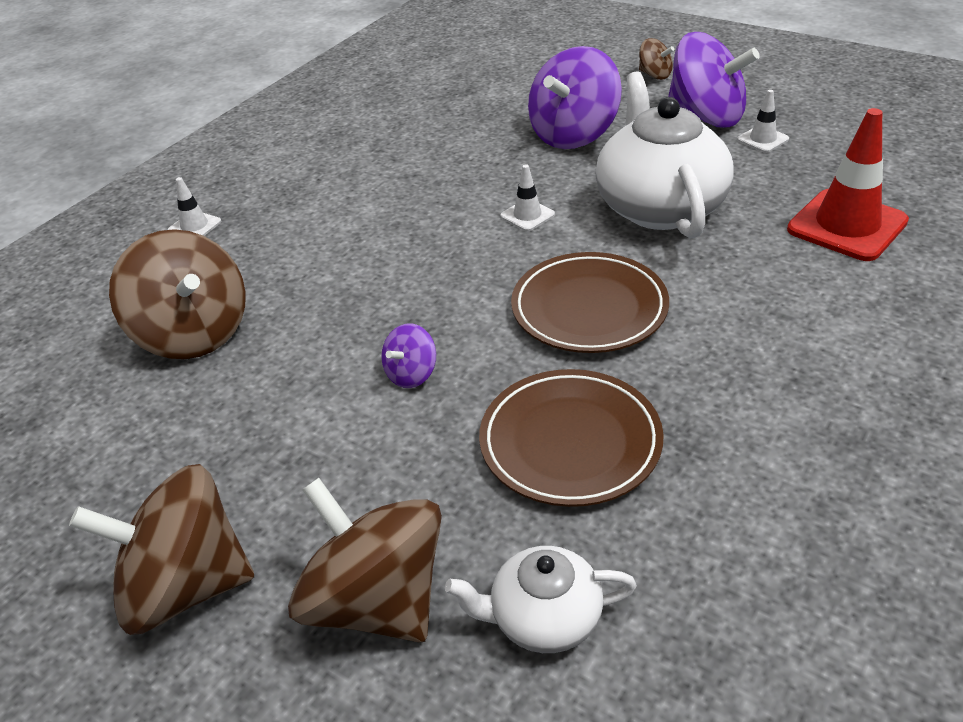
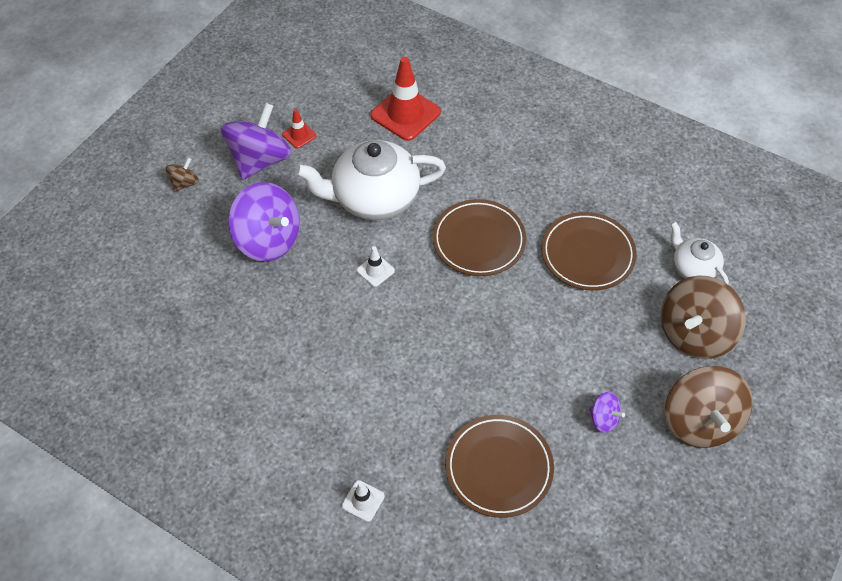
camera: 95 degrees left, 15 degrees up
(193, 333) = (498, 467): brown spinning top -> brown plate
(411, 374) = (537, 330): purple spinning top -> purple spinning top (603, 419)
(543, 618) = (693, 268): white teapot -> white teapot turned 150 degrees clockwise
(762, 139) = (299, 135): white traffic cone -> red traffic cone

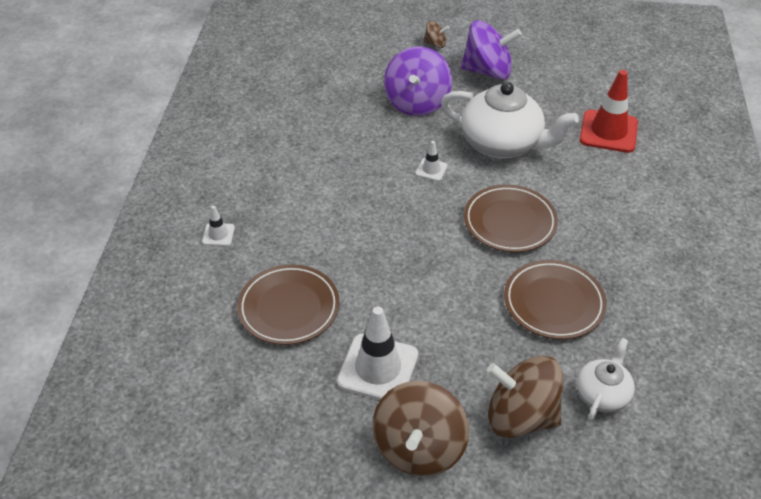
camera: 65 degrees right, 10 degrees down
(299, 135) = (530, 82): red traffic cone -> none
(374, 198) = (502, 144): white teapot -> white teapot turned 150 degrees clockwise
(603, 419) = (378, 368): purple spinning top -> white traffic cone
(699, 421) = (419, 448): brown spinning top -> brown spinning top turned 45 degrees counterclockwise

